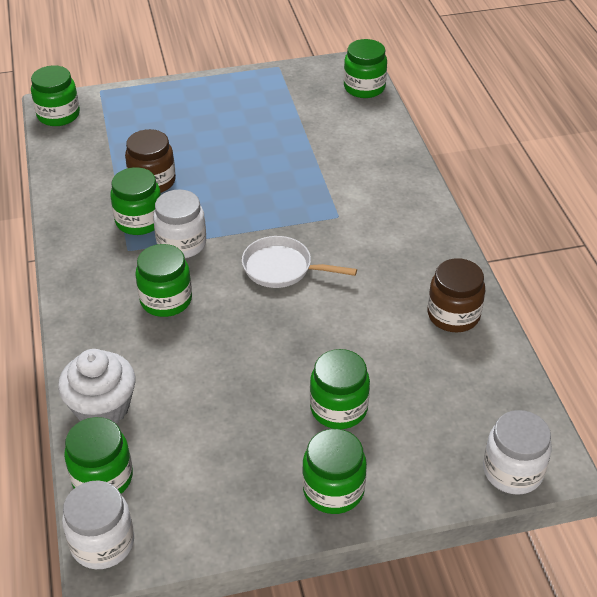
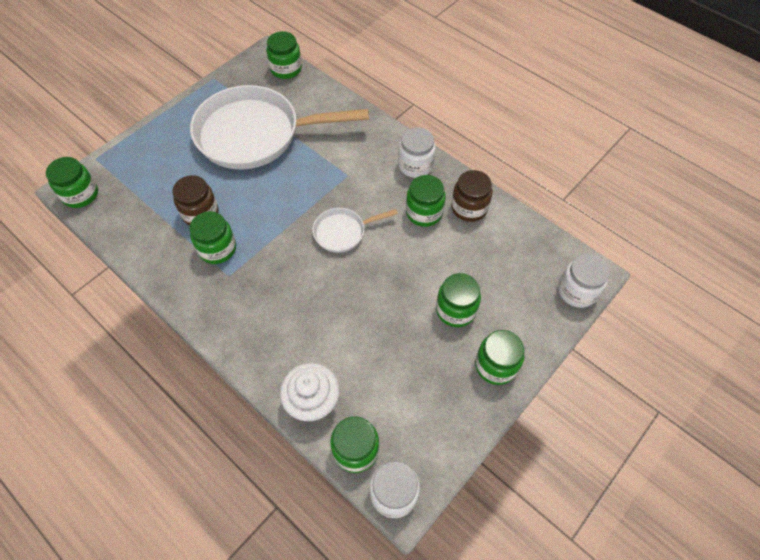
camera: 35 degrees left, 15 degrees up
(166, 300) = (287, 298): green jar -> green jar (424, 212)
(182, 244) = (262, 250): white jar -> white jar (415, 165)
(274, 135) = (255, 134): none -> white pan

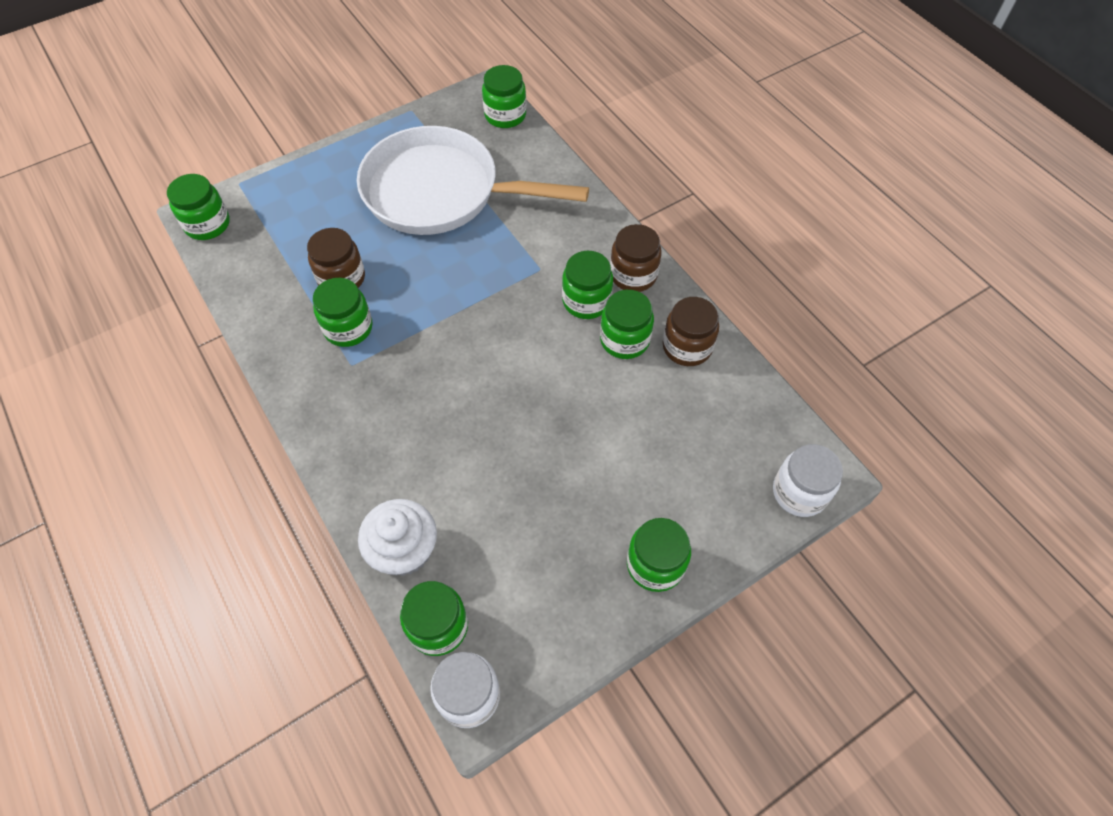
camera: 15 degrees right, 0 degrees up
(343, 232) = (511, 342): white pan -> none
(415, 165) = (633, 275): white jar -> brown jar
(455, 310) = (625, 478): green jar -> green jar (586, 301)

